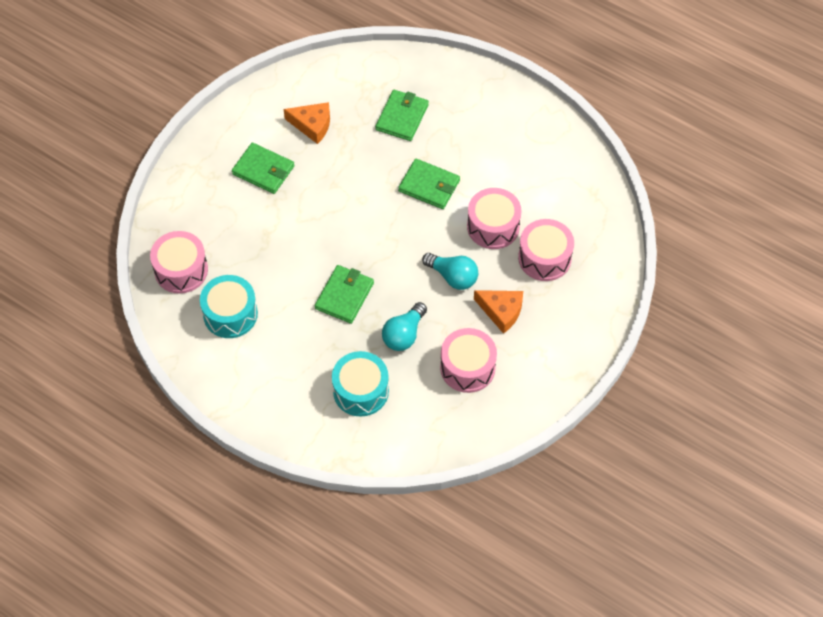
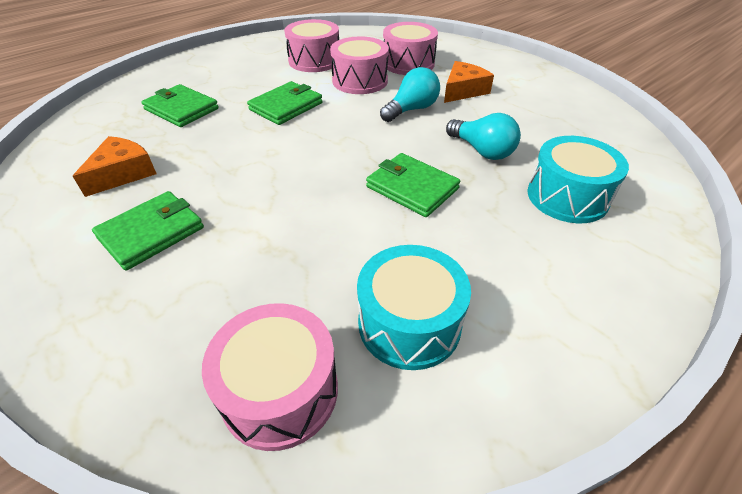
camera: 75 degrees left, 15 degrees down
(467, 367) = (531, 118): pink drum -> pink drum (314, 61)

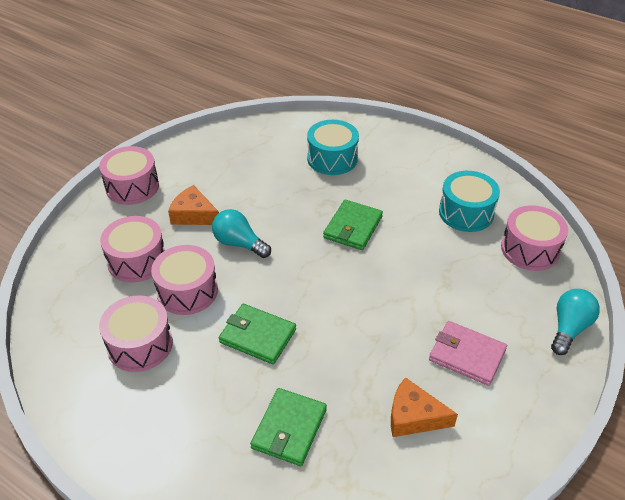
camera: 105 degrees left, 0 degrees up
(151, 232) = (466, 355): green wallet -> pink wallet
(482, 151) = (292, 197): turquoise light bulb -> turquoise light bulb (569, 328)
(512, 65) = (132, 187): none -> pink drum

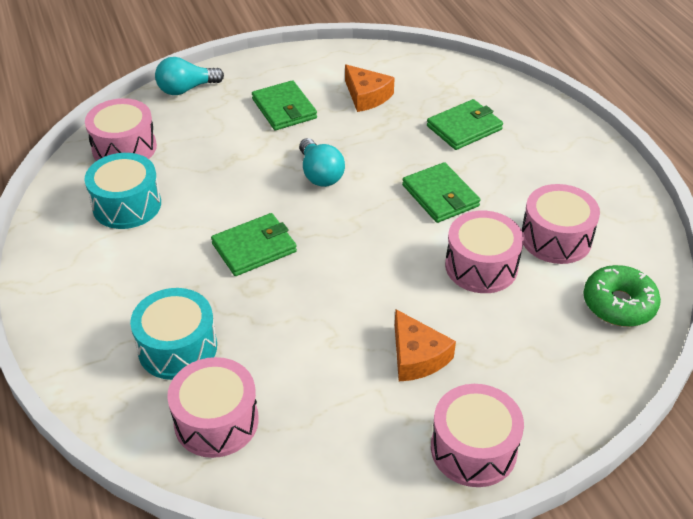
camera: 145 degrees left, 0 degrees up
(70, 312) = (619, 304): none -> green donut
(137, 260) = (519, 328): pink drum -> pink drum (216, 421)
(239, 243) = (390, 291): turquoise light bulb -> turquoise light bulb (320, 174)
(466, 355) = (284, 109): pink wallet -> green wallet

